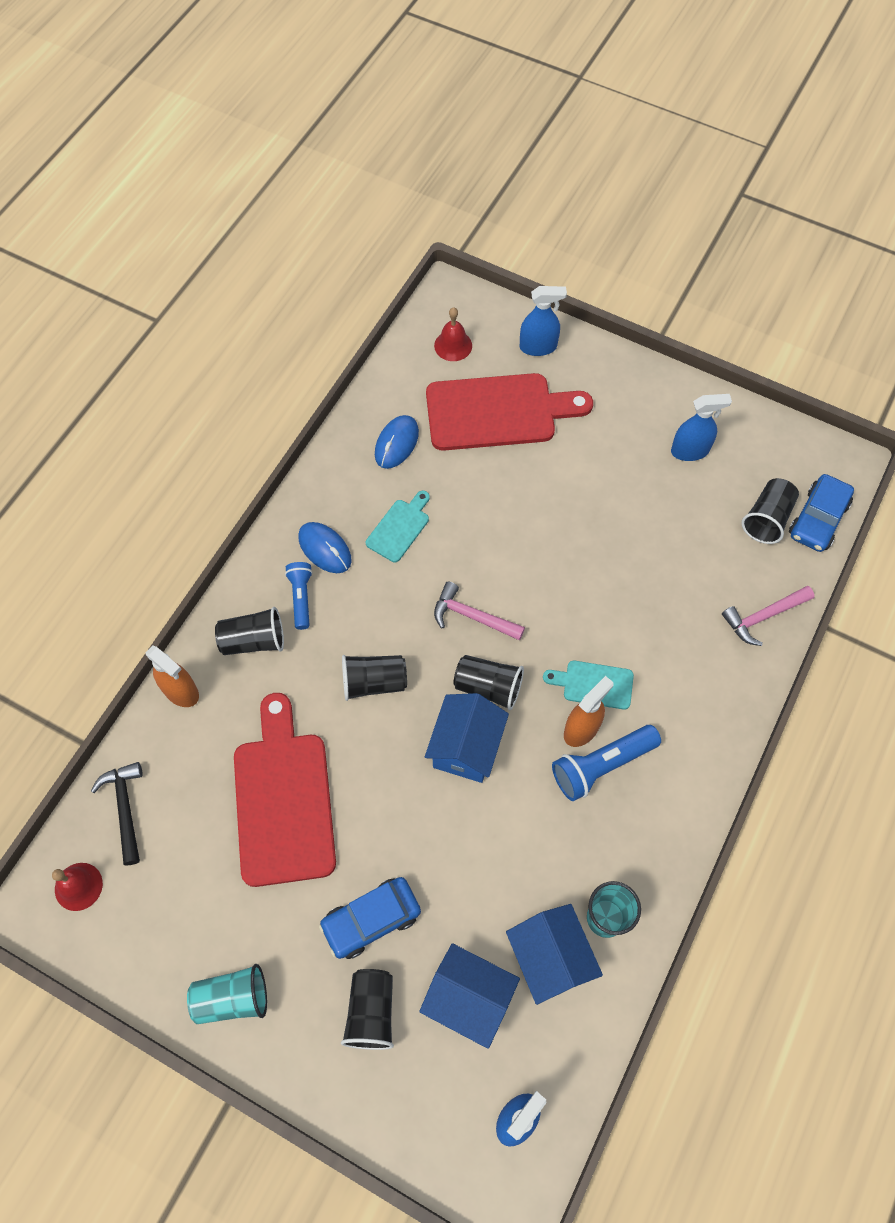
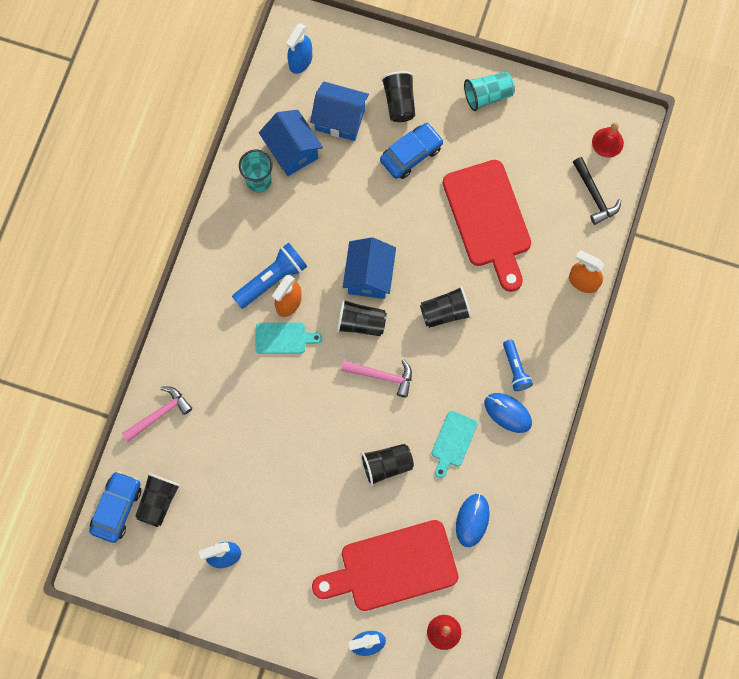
camera: 170 degrees right, 10 degrees up
(253, 641) = (542, 328): black cup -> black cup (386, 465)

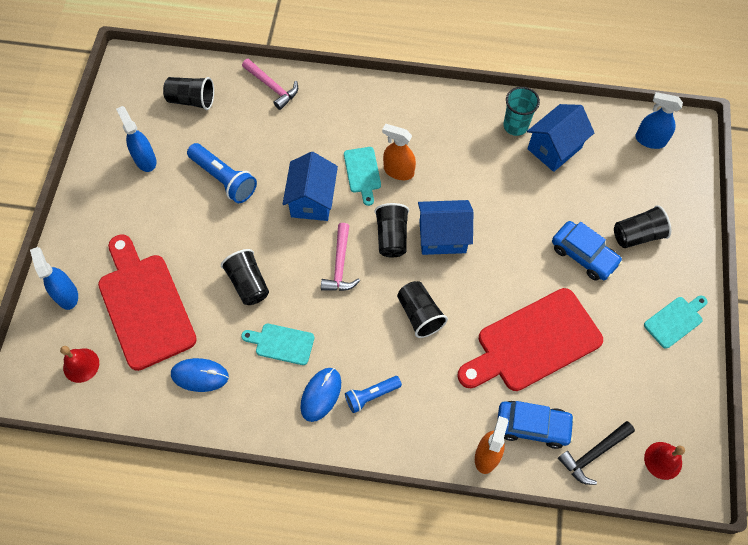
camera: 80 degrees right, 10 degrees down
(117, 508) = (182, 71): blue car -> blue car (532, 426)
(272, 279) = (419, 153): blue flashlight -> blue flashlight (224, 179)
(340, 119) = (600, 184): blue house -> blue house (312, 200)
(488, 95) = (675, 320): turquoise cup -> turquoise cutting board

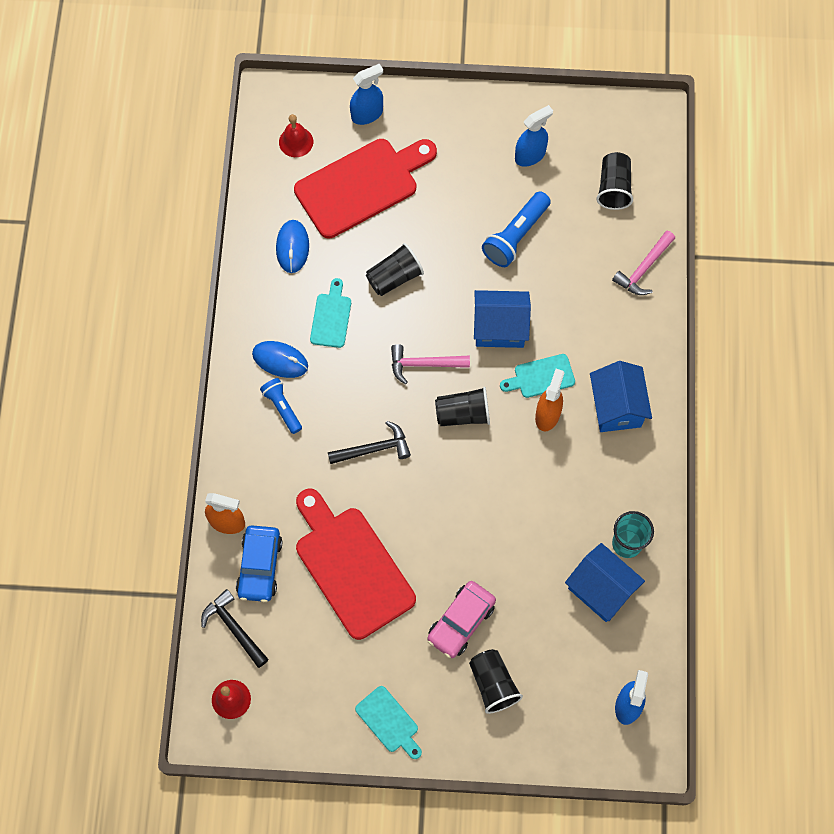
camera: 85 degrees right, 5 degrees up
(419, 314) = (374, 449): black cup -> black hammer
(442, 237) = (468, 467): blue house -> blue house (616, 407)
(584, 255) = (461, 622): blue car -> pink car

